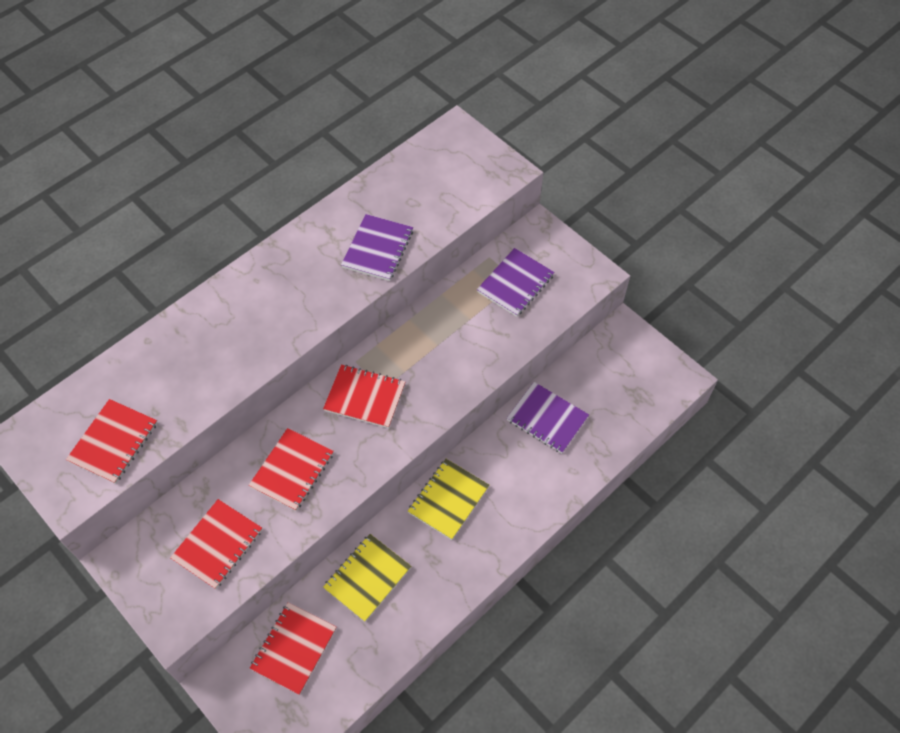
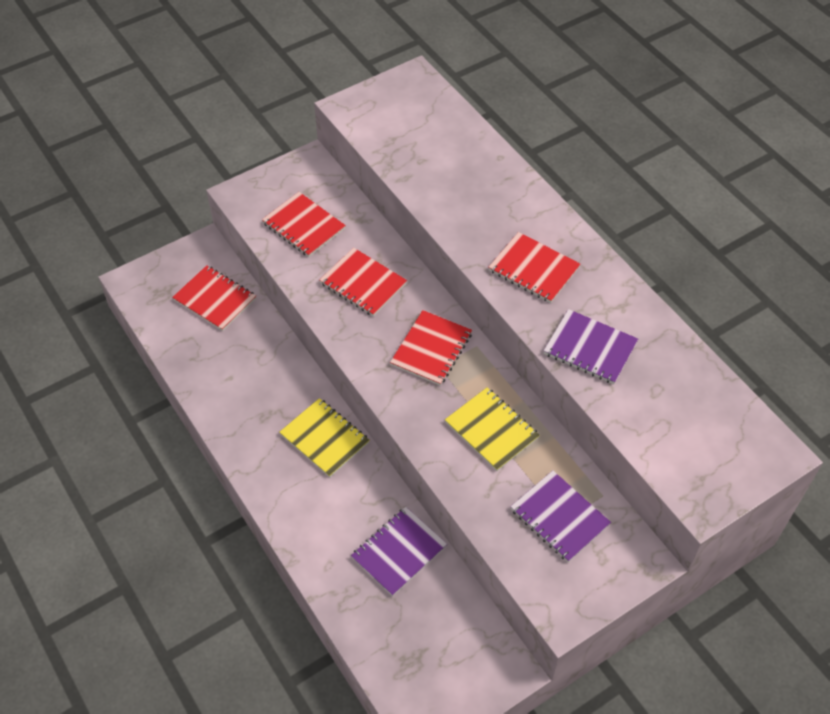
camera: 100 degrees right, 5 degrees down
(113, 442) = (396, 134): red notebook -> red notebook (533, 269)
(367, 578) = (262, 360): yellow notebook -> yellow notebook (491, 430)

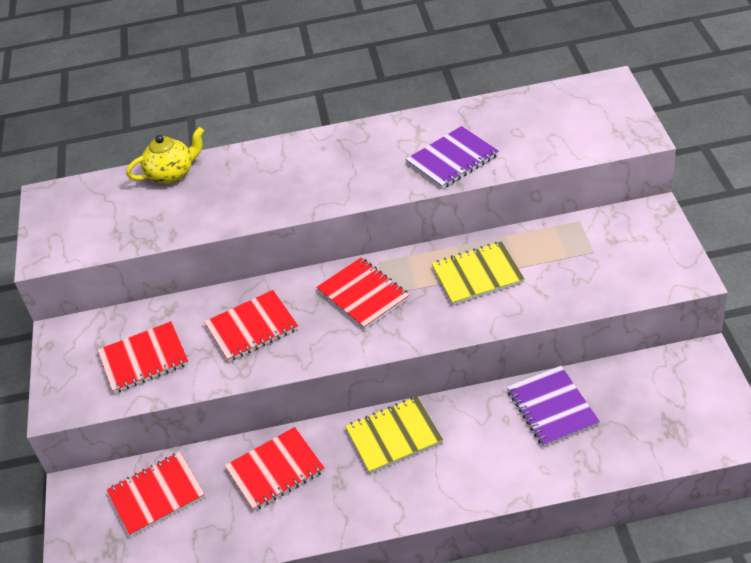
camera: 60 degrees left, 10 degrees down
(477, 146) = (172, 174): none -> yellow teapot
(533, 269) = (344, 172): red notebook -> red notebook (275, 470)
(559, 517) = (589, 253): purple notebook -> none

